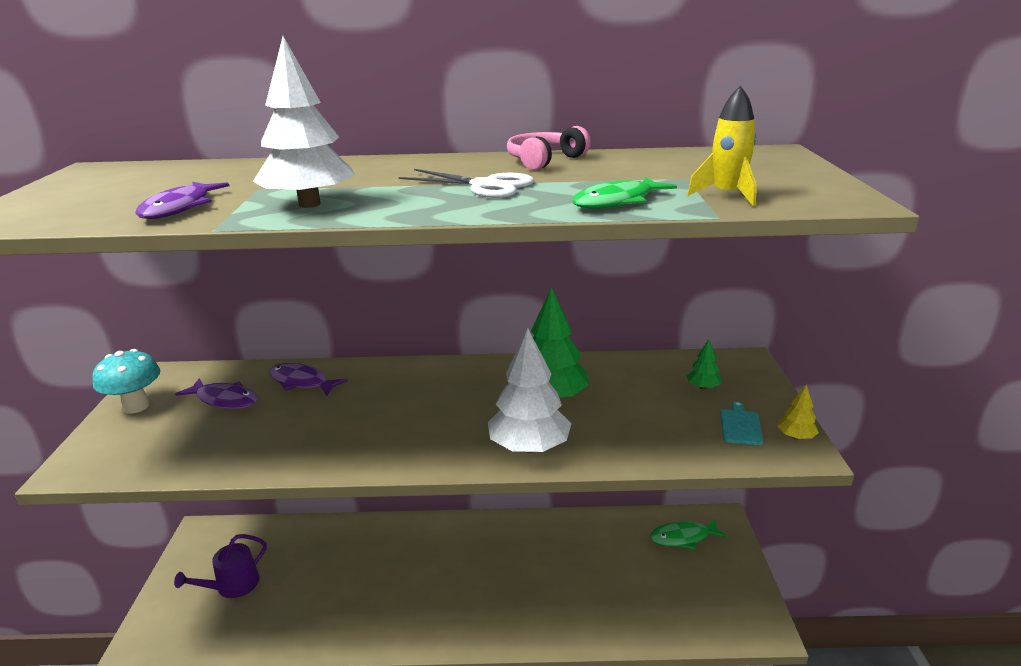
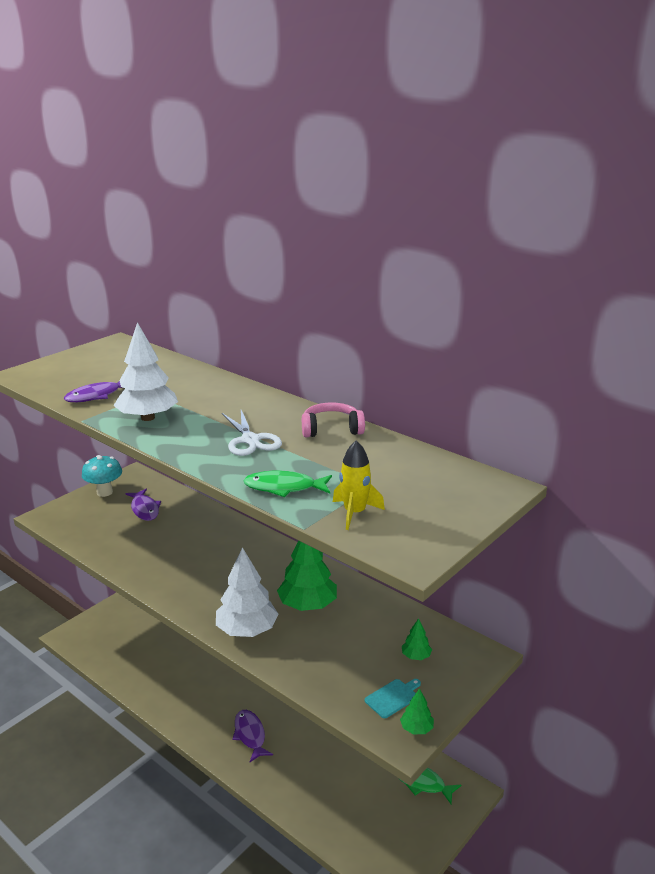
camera: 40 degrees right, 0 degrees up
(232, 586) = (132, 631): purple watering can -> none
(302, 382) = (192, 517): purple fish -> purple fish (250, 735)
(795, 437) = (416, 728): yellow tree -> green tree

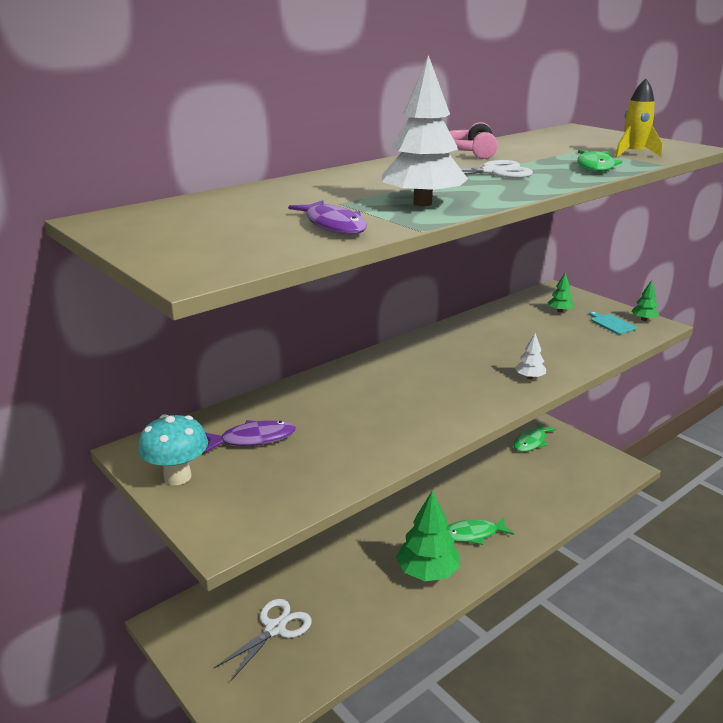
camera: 80 degrees left, 0 degrees up
(141, 635) = (275, 628): none -> white scissors
(247, 630) = (529, 377): white tree -> white tree, size x0.47
(250, 735) = (473, 534): purple fish -> green fish
(307, 605) = (489, 346): green tree -> green tree (427, 572)

